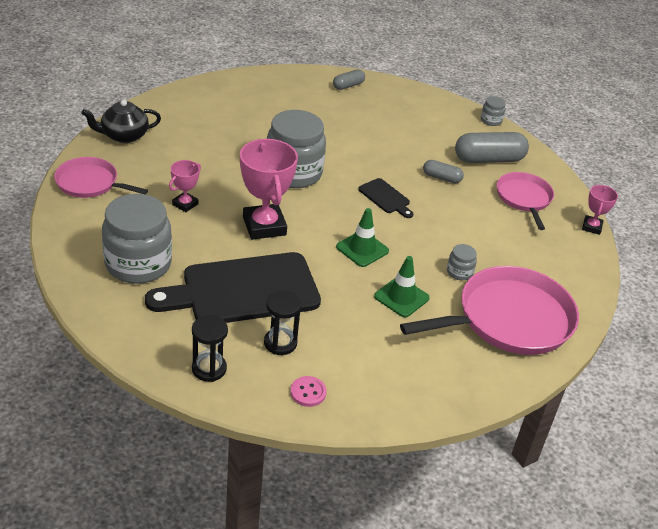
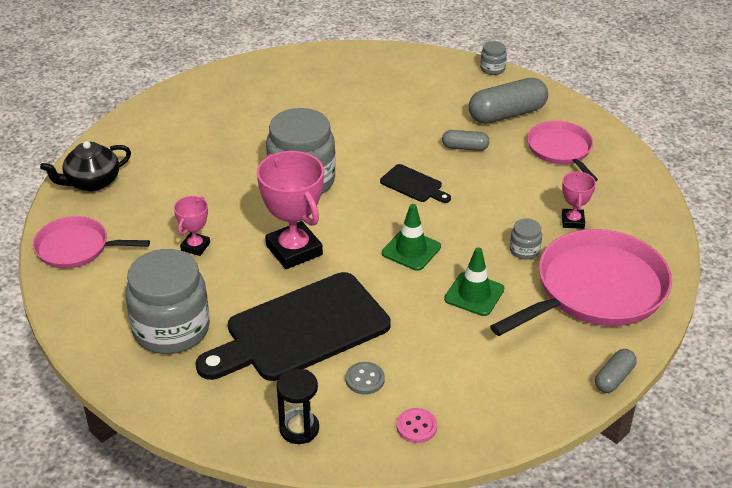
camera: 10 degrees left, 0 degrees up
(280, 343) = (365, 379): black hourglass -> grey button
(348, 85) = (321, 63): grey capsule -> grey capsule (614, 378)
(591, 227) = (642, 165): pink trophy -> pink trophy (572, 221)

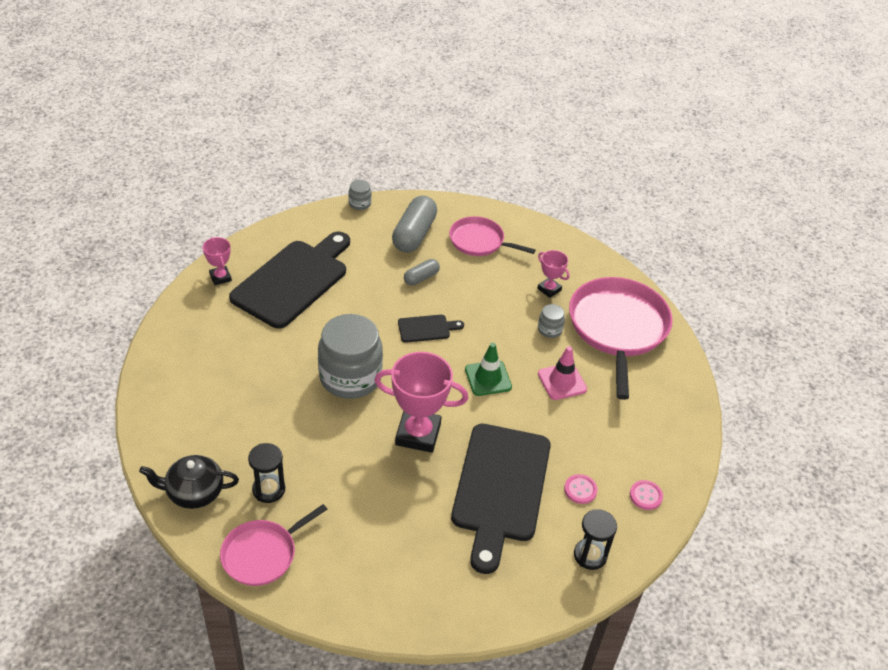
camera: 50 degrees left, 5 degrees up
(92, 182) = (194, 492): black teapot -> black teapot turned 75 degrees clockwise
(138, 213) = (269, 489): none -> black hourglass
(171, 329) = (421, 558): grey jar -> none
(195, 246) = (349, 483): pink trophy -> pink trophy (220, 277)
(357, 93) = (293, 280): none -> black cutting board
(365, 379) = (580, 490): grey button -> pink button
(474, 294) = (562, 381): green traffic cone -> pink traffic cone
(614, 378) = (695, 379): grey capsule -> none

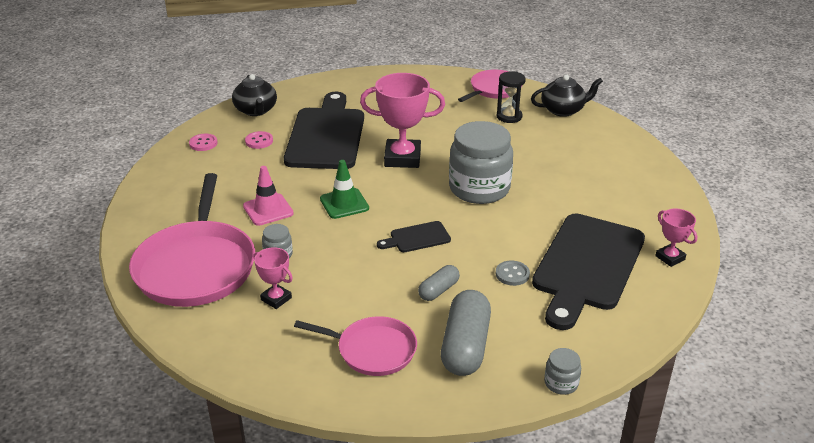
camera: 175 degrees right, 10 degrees down
(358, 282) = (512, 274): none -> grey button
(590, 555) = (256, 110): black hourglass -> black teapot

